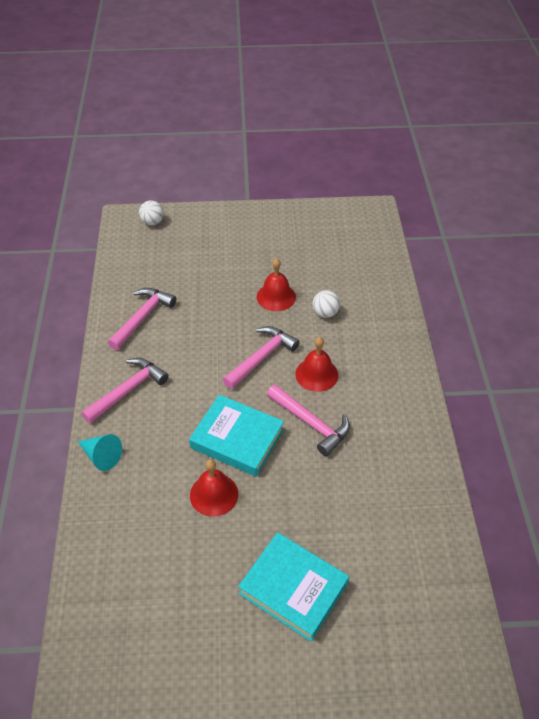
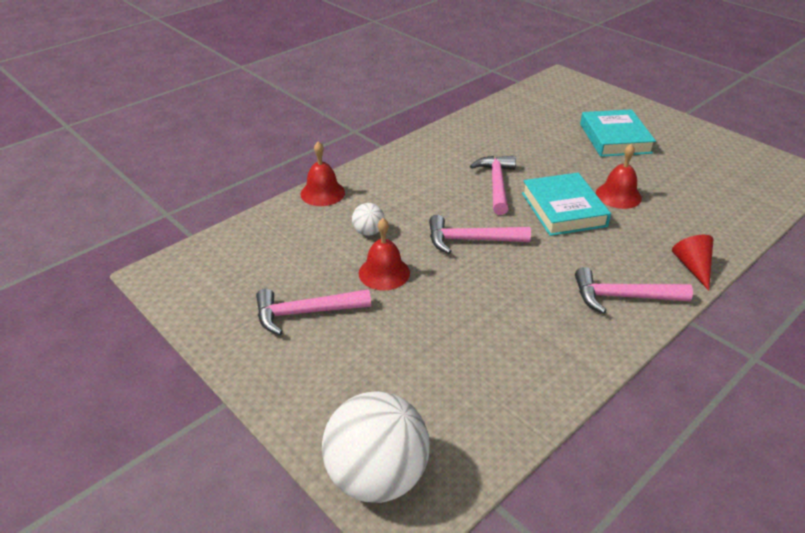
camera: 130 degrees left, 10 degrees down
(101, 456) = (692, 267): turquoise cone -> red cone
(142, 317) = (538, 352): pink hammer -> pink hammer (305, 313)
(152, 222) = (376, 476): white ball -> white ball, size x2.20
(316, 374) = (446, 203): red bell -> red bell (322, 193)

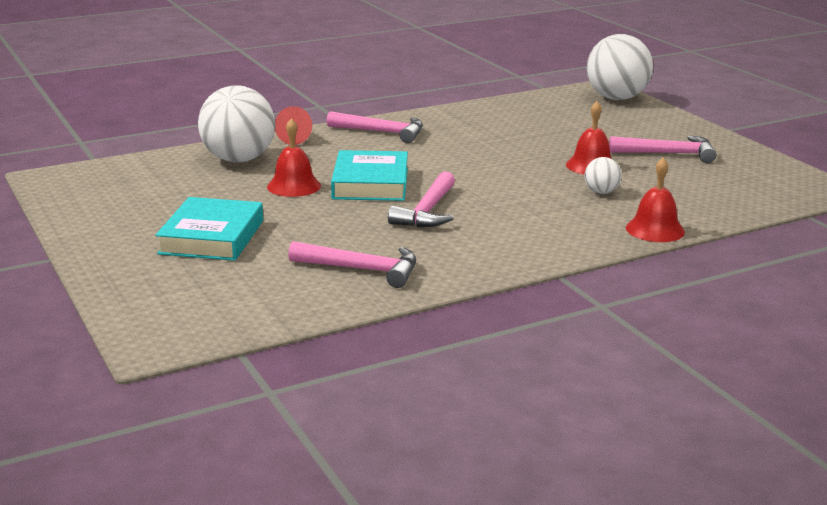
camera: 165 degrees left, 15 degrees down
(470, 240) = (492, 175): pink hammer -> pink hammer (362, 269)
(701, 222) = (239, 159): none -> white ball

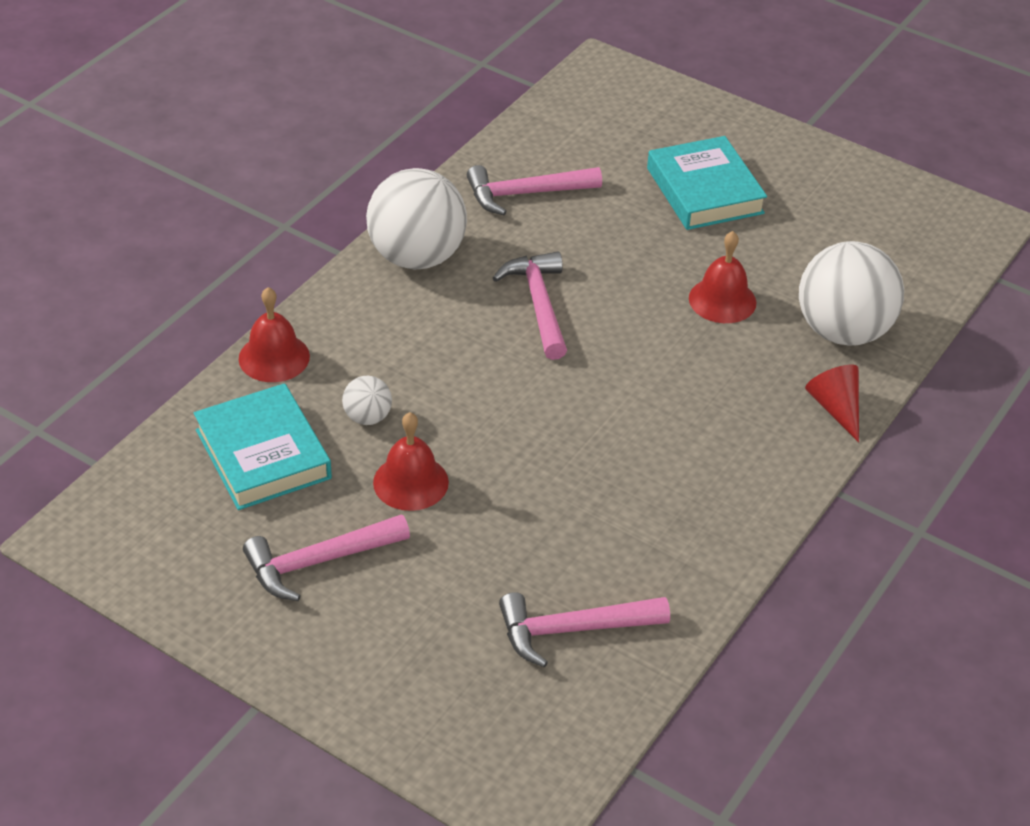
camera: 150 degrees right, 20 degrees up
(370, 183) = (646, 336): turquoise book -> turquoise book (263, 454)
(382, 132) = (747, 470): pink hammer -> pink hammer (572, 630)
(617, 98) = (483, 762): white ball -> white ball (416, 257)

